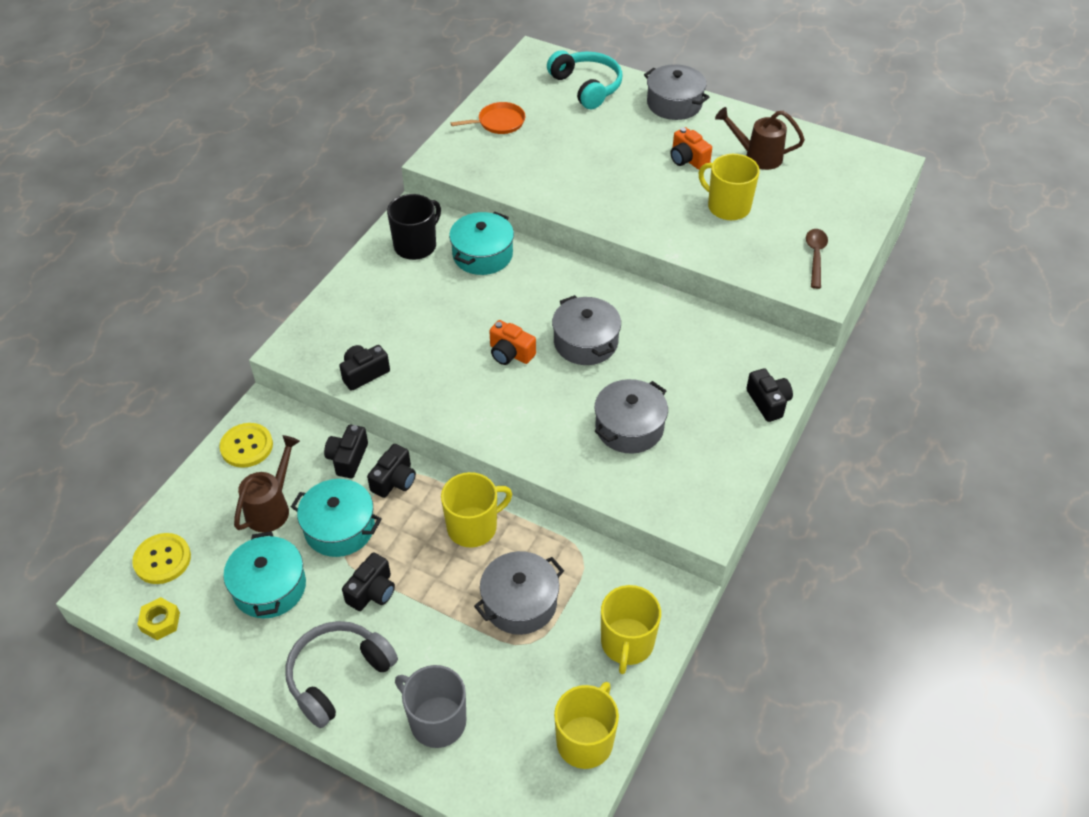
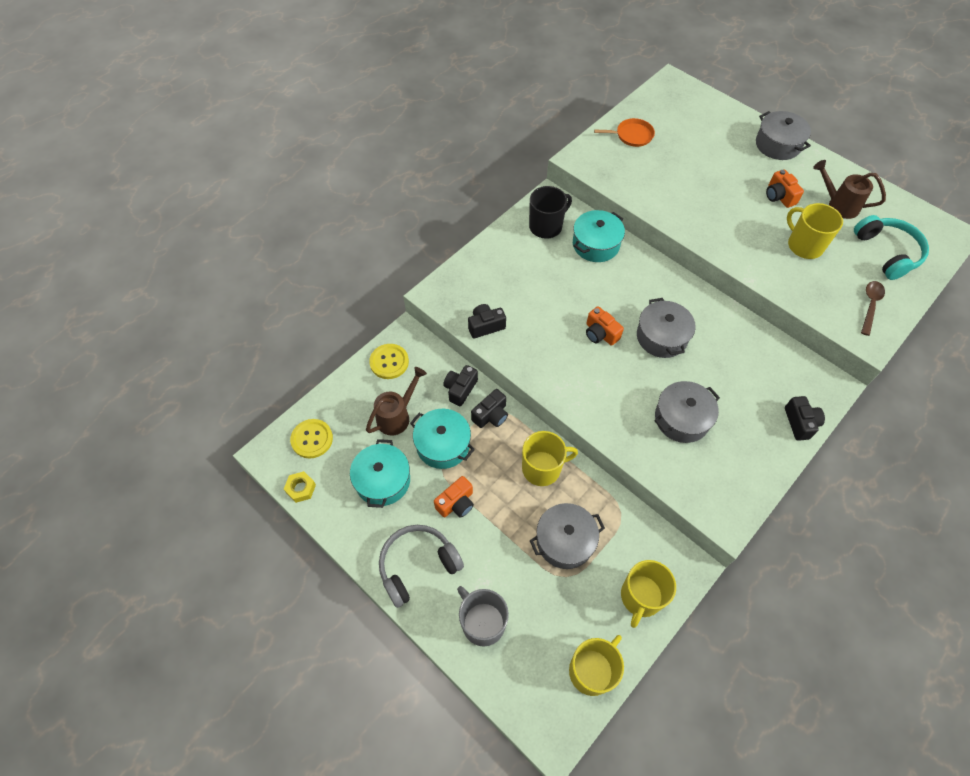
camera: 15 degrees right, 10 degrees up
(372, 591) = (456, 503): black camera -> orange camera
(586, 87) = (708, 117): turquoise headphones -> turquoise headphones (887, 252)

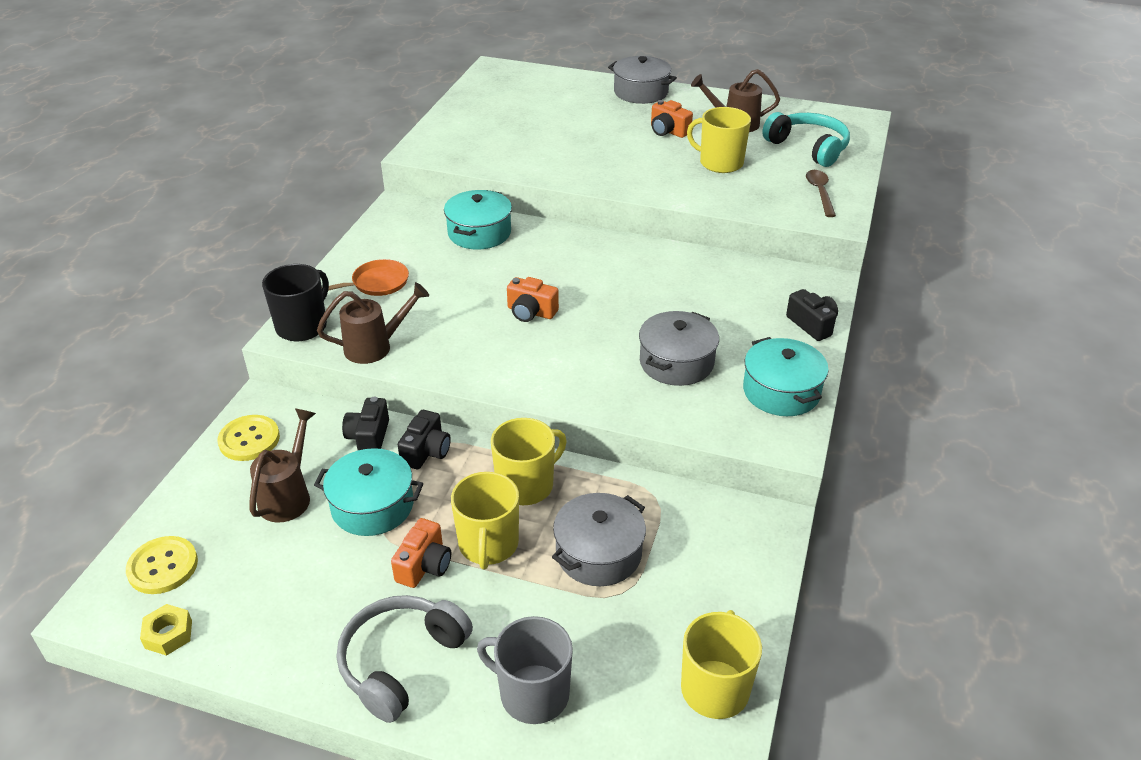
camera: 25 degrees left, 20 degrees down
(383, 480) = (299, 578): turquoise pot -> turquoise pot (781, 391)
(485, 326) = (375, 347): black camera -> brown watering can
(546, 226) = (407, 232): black mug -> black mug (302, 326)
(632, 135) = (472, 119): orange pan -> orange pan (377, 283)
(641, 597) = (731, 577): yellow mug -> yellow mug (488, 545)
(661, 337) = (607, 294): grey pot -> none

